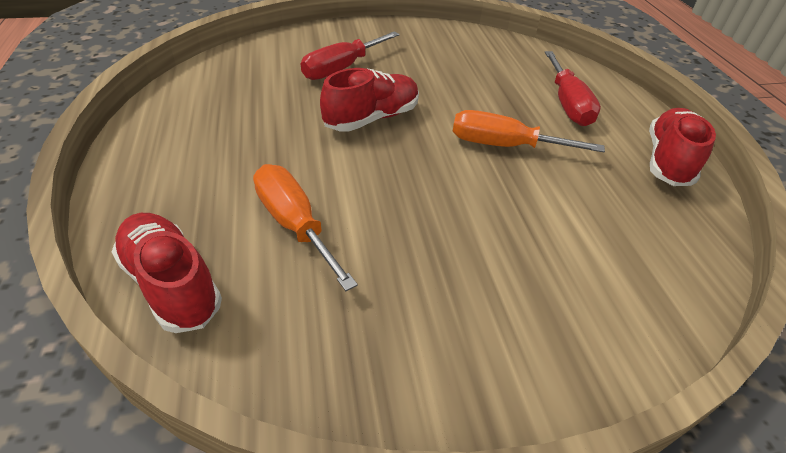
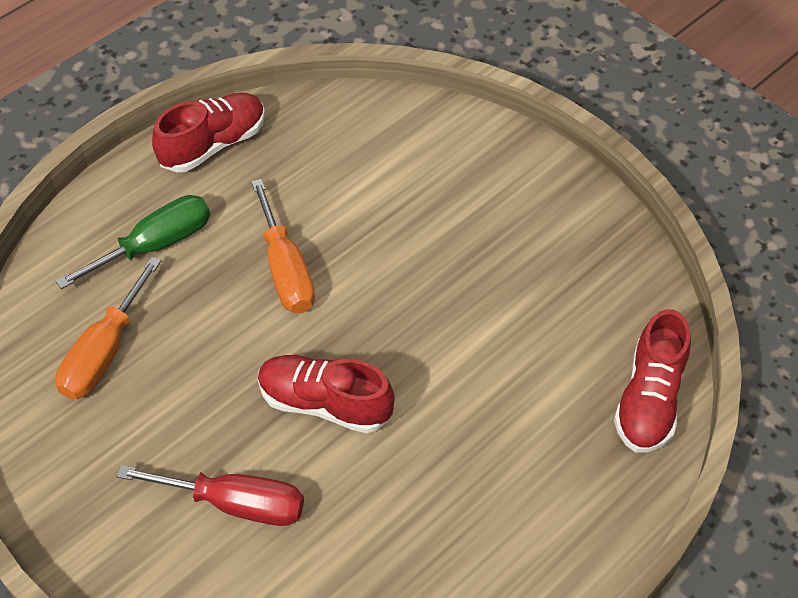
camera: 120 degrees left, 10 degrees up
(294, 224) = (527, 365): orange screwdriver -> orange screwdriver (104, 352)
(567, 104) = (155, 245): red screwdriver -> green screwdriver
(668, 161) = (213, 145): red shoe -> red shoe turned 150 degrees clockwise

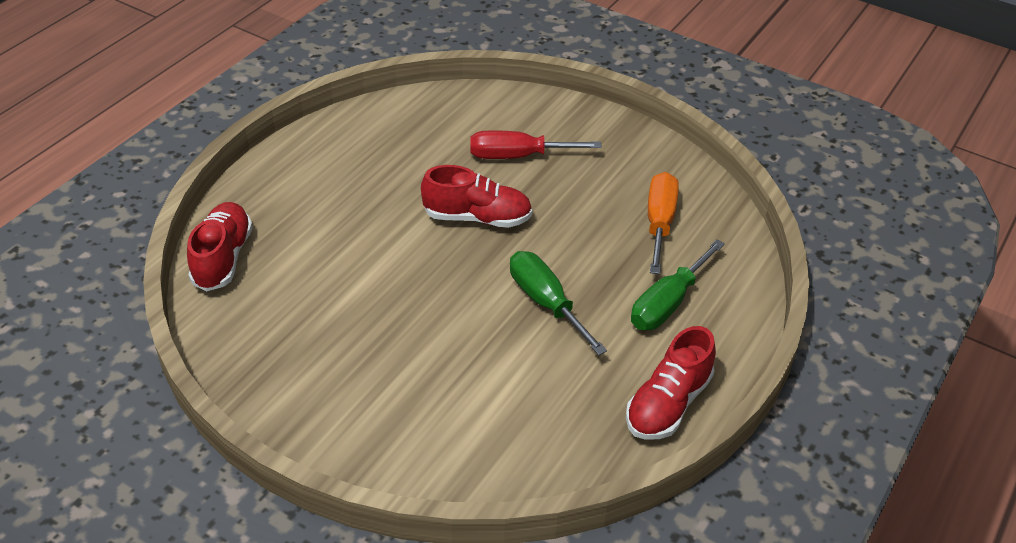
camera: 165 degrees right, 10 degrees down
(285, 270) = (546, 302): orange screwdriver -> green screwdriver

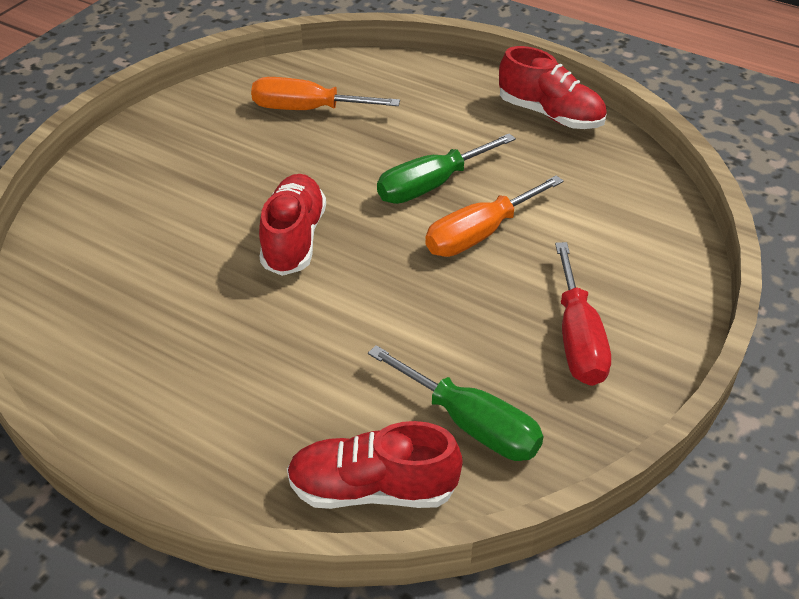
camera: 90 degrees left, 0 degrees up
(476, 331) = (479, 234): none -> orange screwdriver
(517, 156) = (181, 208): red screwdriver -> red screwdriver (578, 339)
(667, 303) = (424, 109): green screwdriver -> green screwdriver (471, 424)

